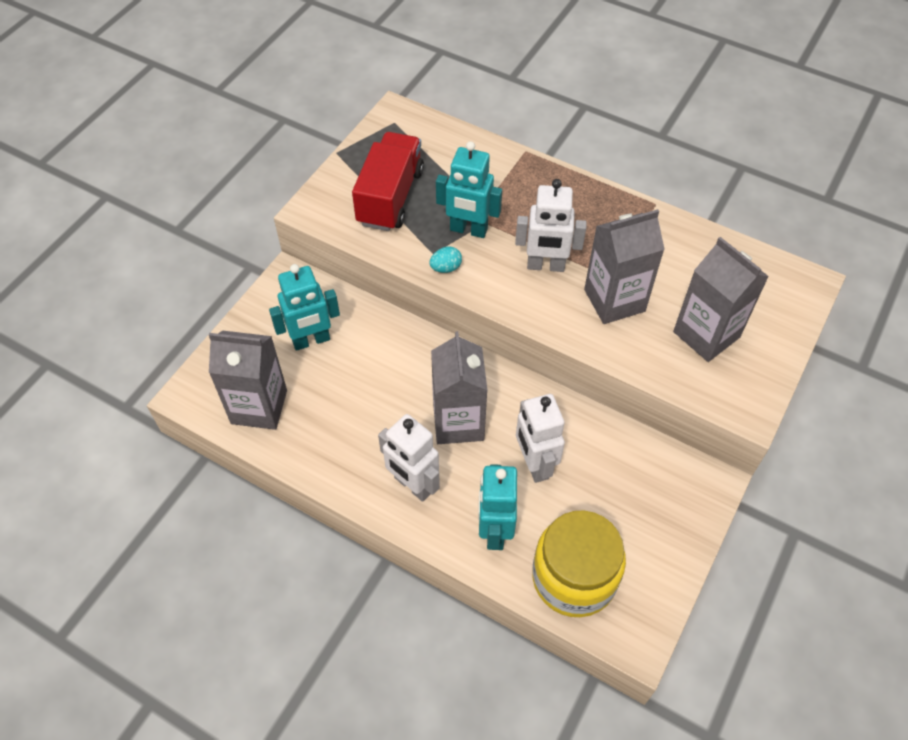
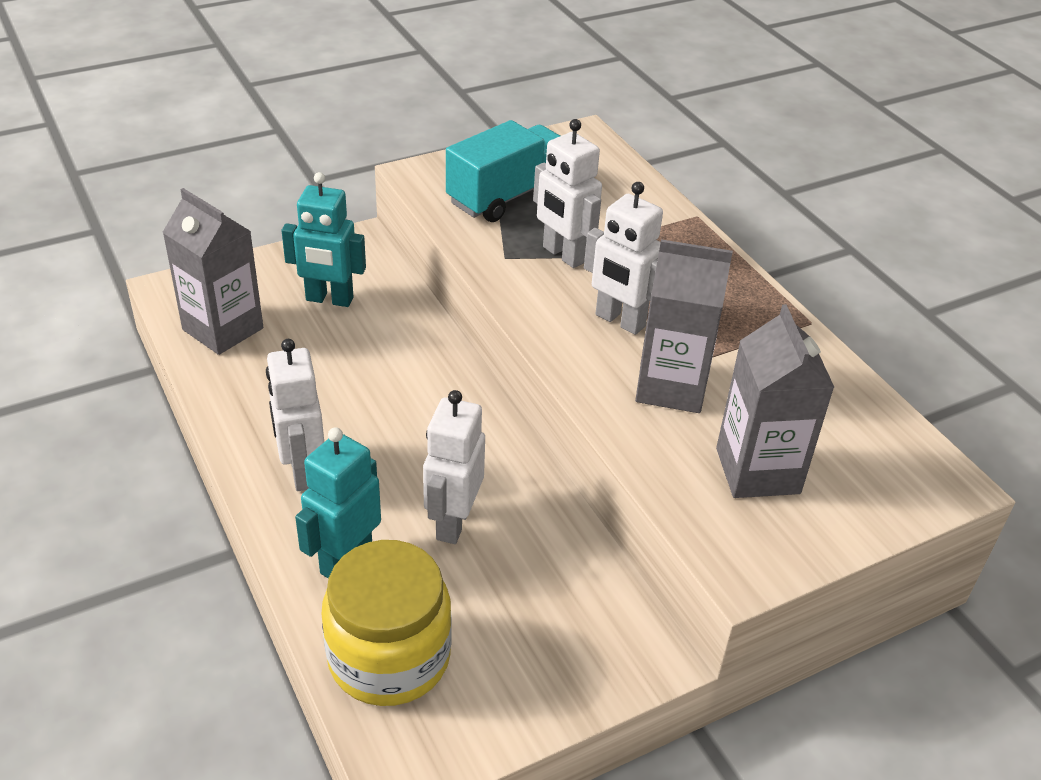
camera: 30 degrees right, 15 degrees down
(390, 197) = (508, 195): red truck -> turquoise truck
(446, 268) = (505, 275): turquoise egg -> none
(458, 422) = (407, 440): grey carton -> none
(468, 230) = (563, 255): turquoise robot -> white robot

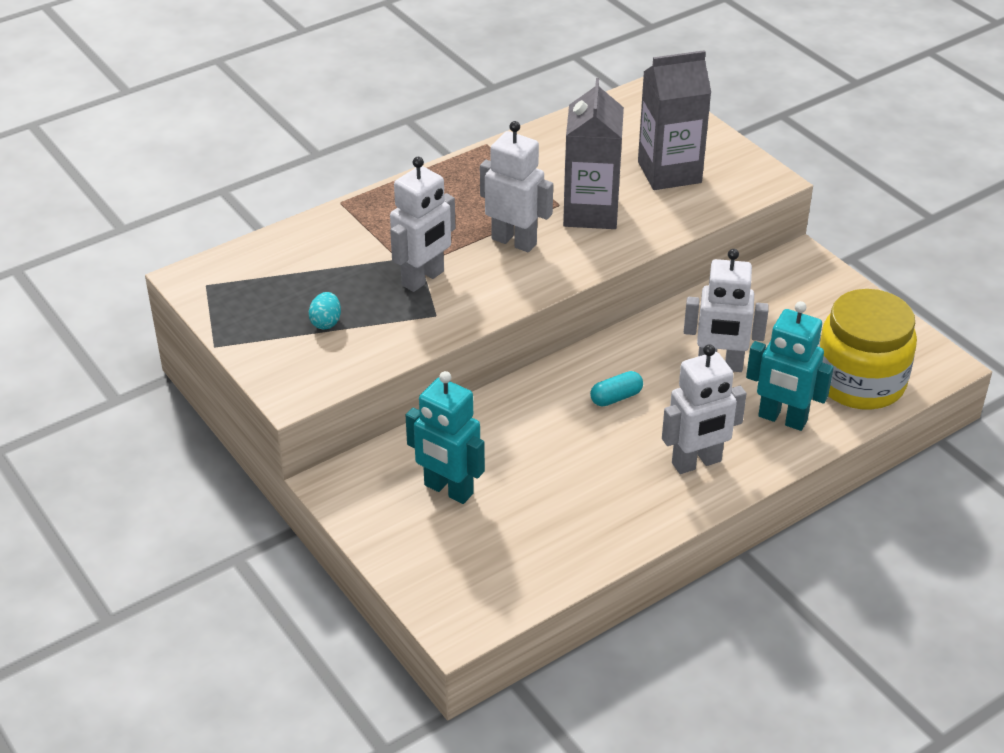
camera: 95 degrees left, 0 degrees up
(223, 329) = (517, 563): grey carton -> none
(329, 299) = (448, 490): turquoise robot -> turquoise robot turned 120 degrees clockwise
(421, 426) = (616, 397): none -> turquoise capsule
(508, 195) = (326, 322): turquoise truck -> turquoise egg
(619, 321) = (514, 241): white robot -> white robot turned 90 degrees counterclockwise

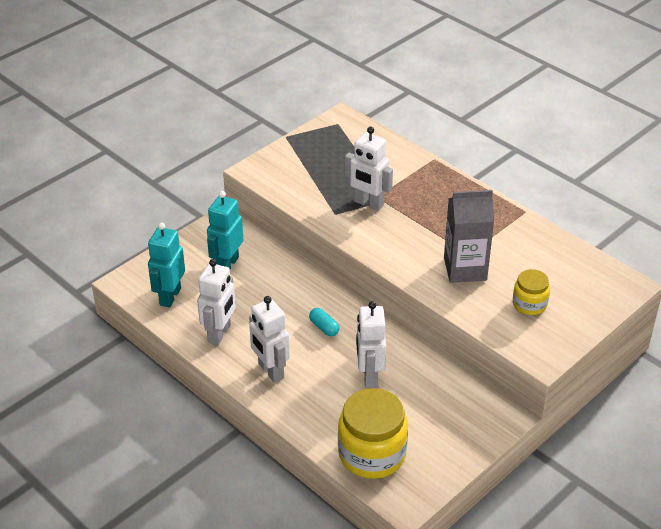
camera: 80 degrees right, 0 degrees up
(326, 322) = (316, 172): turquoise egg -> none
(514, 241) = (419, 237): white robot -> white robot (219, 334)
(669, 172) = (529, 304): grey carton -> yellow jar
(782, 419) = (322, 412): turquoise robot -> turquoise robot (170, 296)

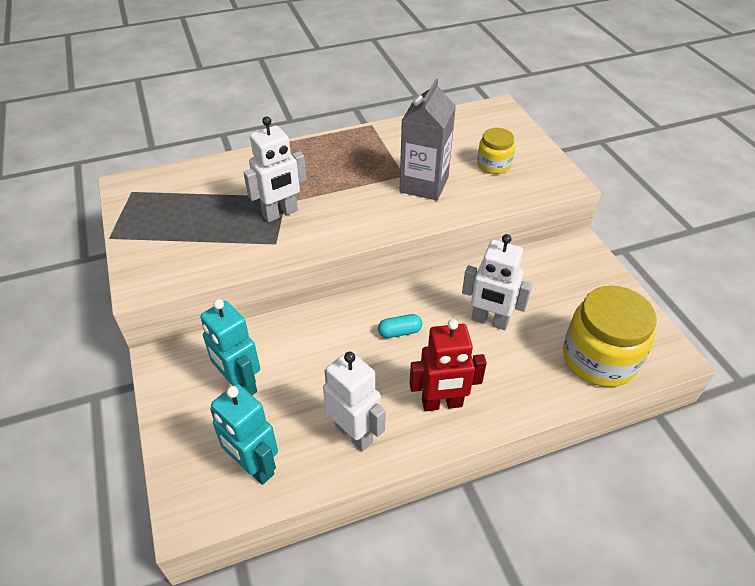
camera: 65 degrees left, 5 degrees up
(270, 371) = (442, 403): white robot -> red robot

